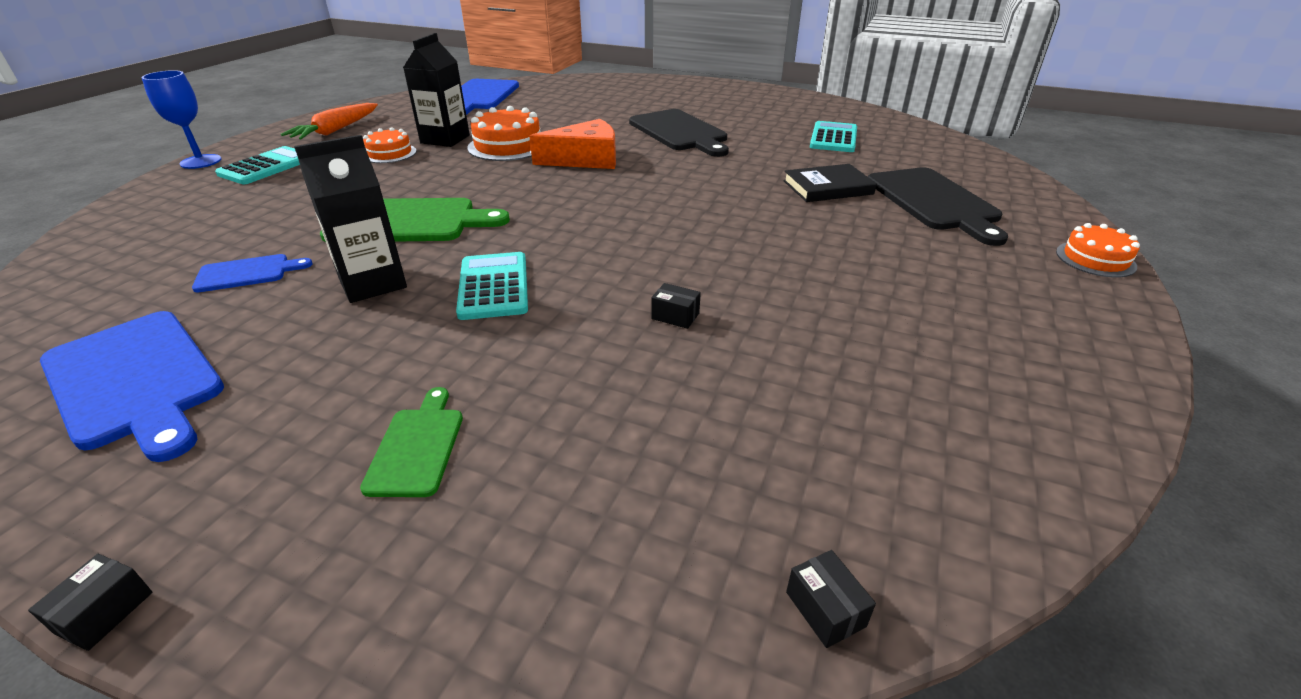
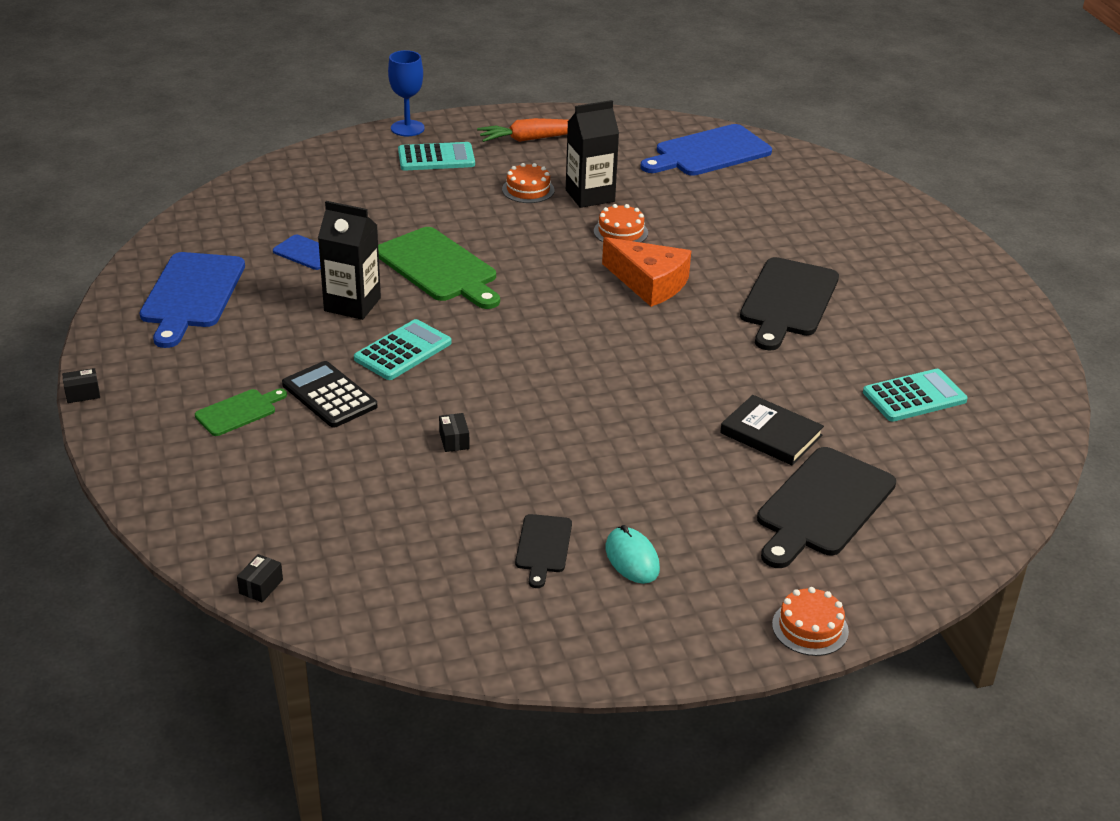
camera: 50 degrees right, 0 degrees up
(494, 361) = (329, 395): none -> black calculator
(508, 146) = (620, 232): orange cake -> orange cake, size x0.63
(900, 335) = (543, 547): none -> black cutting board
(951, 297) = (632, 558): none -> turquoise mouse

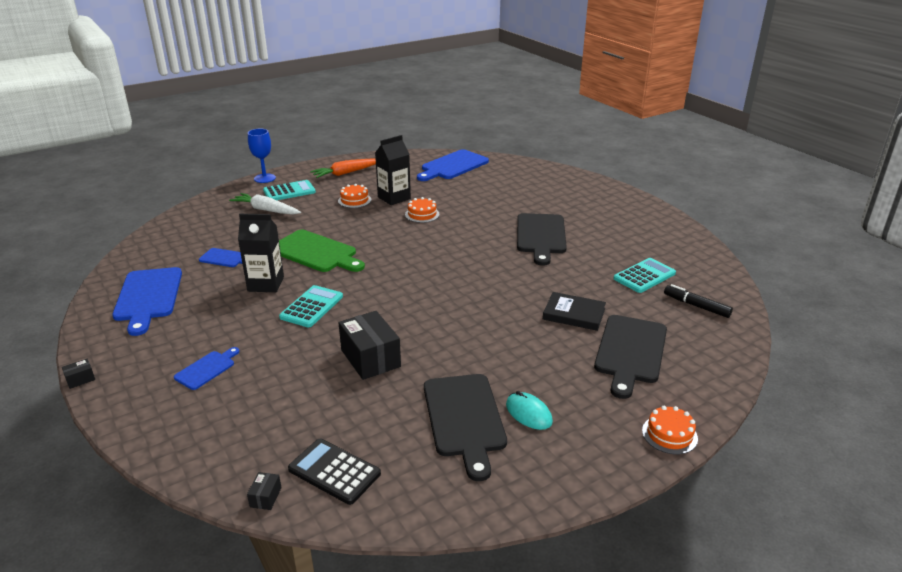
camera: 15 degrees left, 5 degrees down
(239, 412) = (207, 369): green cutting board -> blue cutting board
(329, 395) = (270, 345): black calculator -> black calculator (334, 471)
(391, 184) = (266, 210): none -> white carrot
(454, 440) = (370, 358): black box -> black box, size x2.35
(543, 547) = (464, 419): black cutting board -> black cutting board, size x1.92
(649, 283) = (453, 239): orange cheese -> none
(966, 459) = (696, 306): none -> black marker

